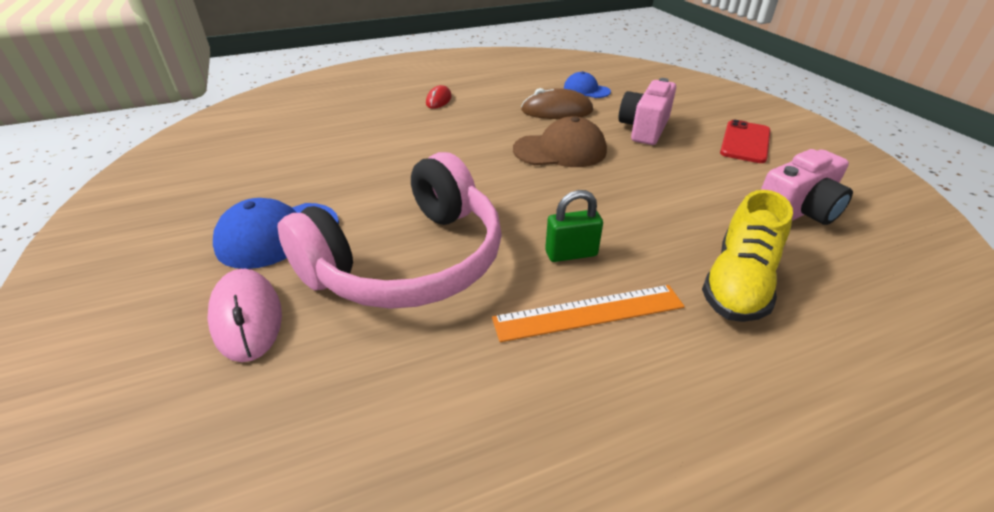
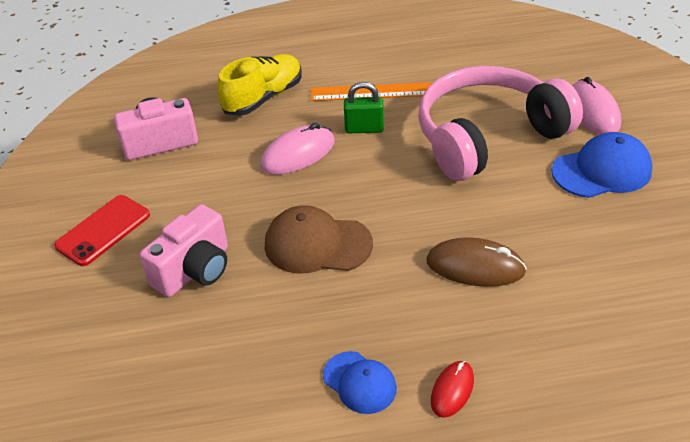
camera: 165 degrees left, 5 degrees up
(557, 111) = (282, 329): brown mouse -> brown mouse (475, 266)
(586, 90) = (205, 385): blue cap -> blue cap (359, 382)
(630, 216) = (298, 154): none -> pink mouse

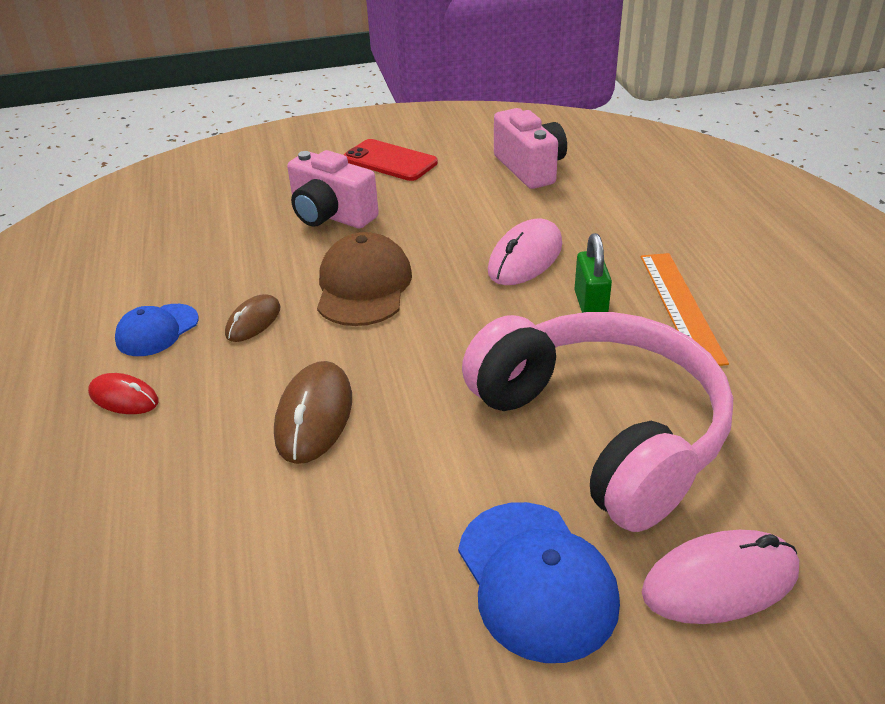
camera: 85 degrees right, 5 degrees down
(263, 98) = (634, 221): yellow shoe -> none
(298, 154) = (525, 258): pink mouse -> pink mouse turned 75 degrees clockwise
(356, 313) = (253, 321): none -> brown mouse

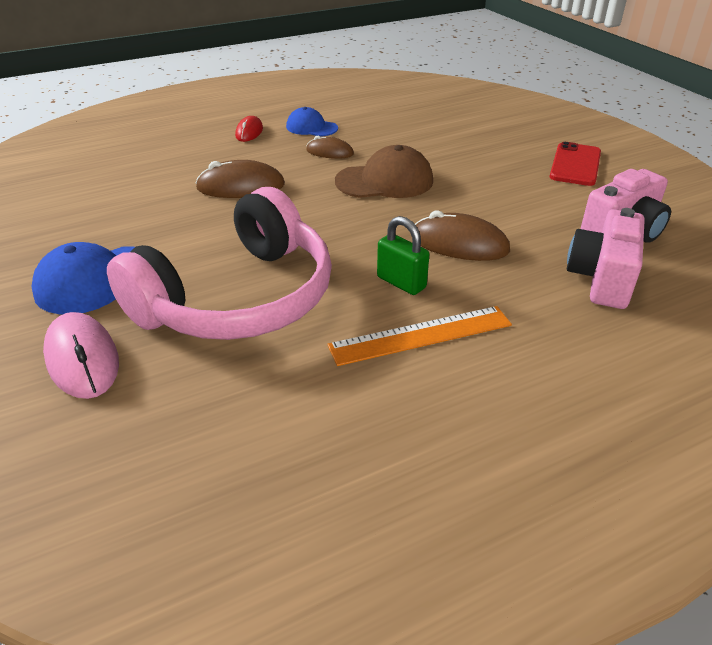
camera: 75 degrees right, 0 degrees up
(331, 215) = (472, 155): pink camera -> pink camera (601, 279)
(525, 258) = (459, 244): pink mouse -> brown mouse
(590, 305) = (401, 282): green padlock -> green padlock turned 60 degrees clockwise

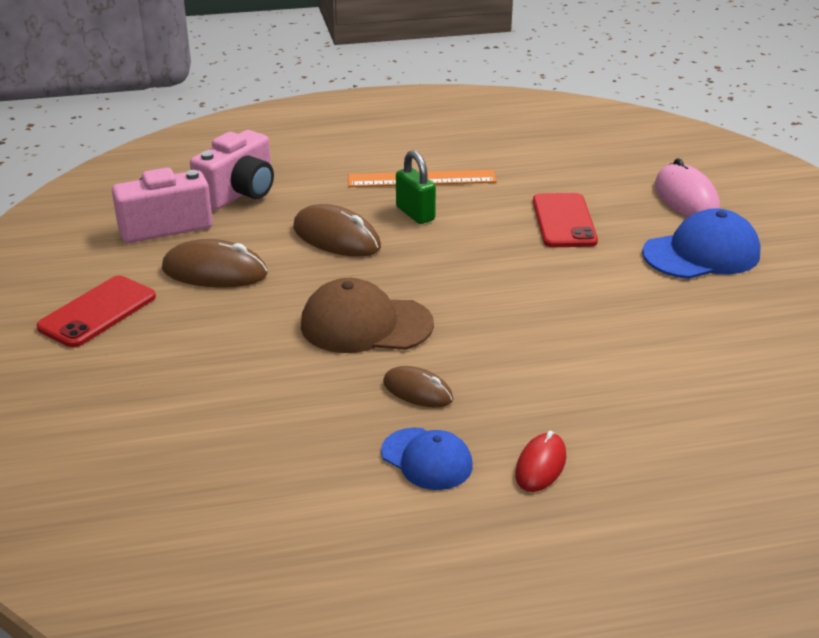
camera: 165 degrees left, 5 degrees down
(239, 298) = (564, 221): pink headphones -> red phone
(241, 187) = (559, 345): brown mouse -> brown mouse (214, 272)

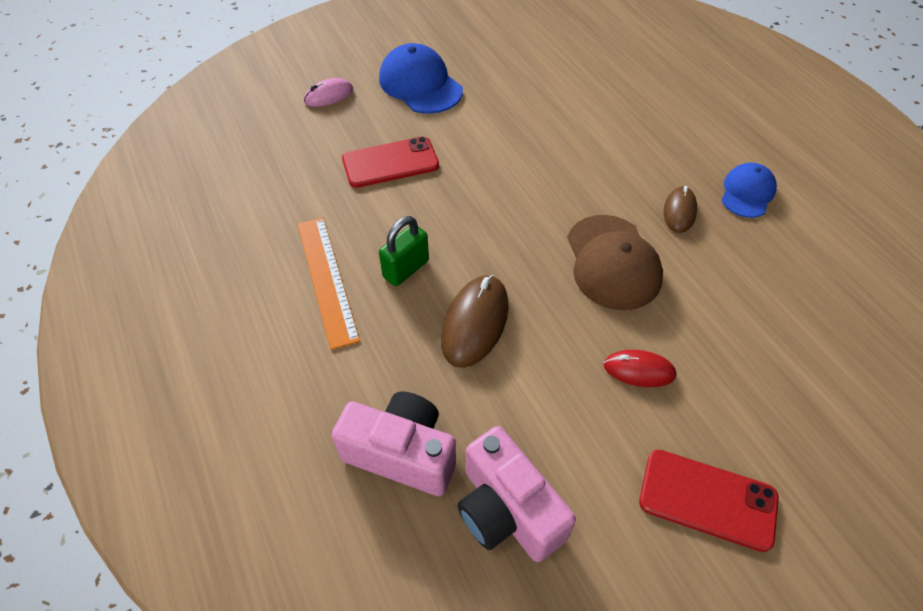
camera: 105 degrees left, 20 degrees up
(214, 272) = (582, 413): brown mouse -> none
(540, 465) = (716, 140): red mouse -> red mouse (639, 370)
(686, 198) = (329, 95): pink mouse -> pink mouse, size x0.61

